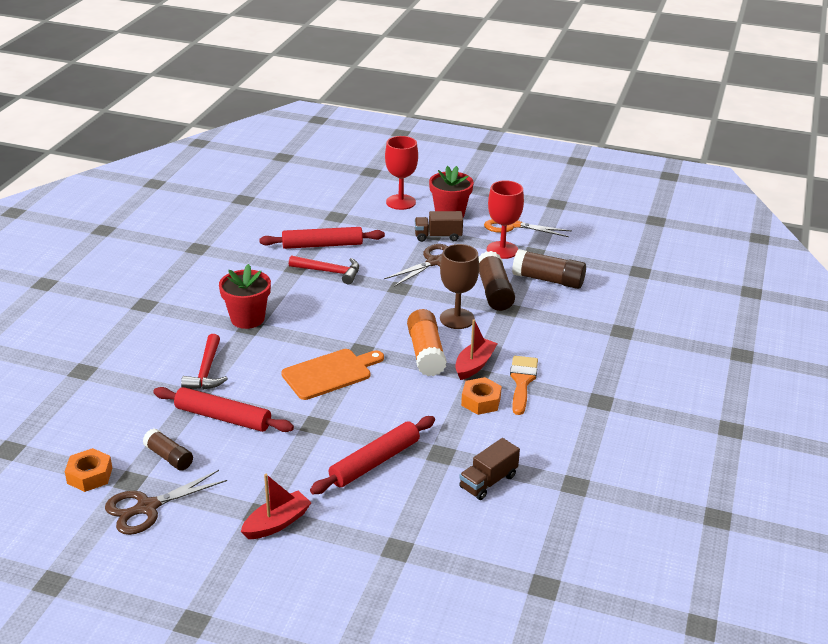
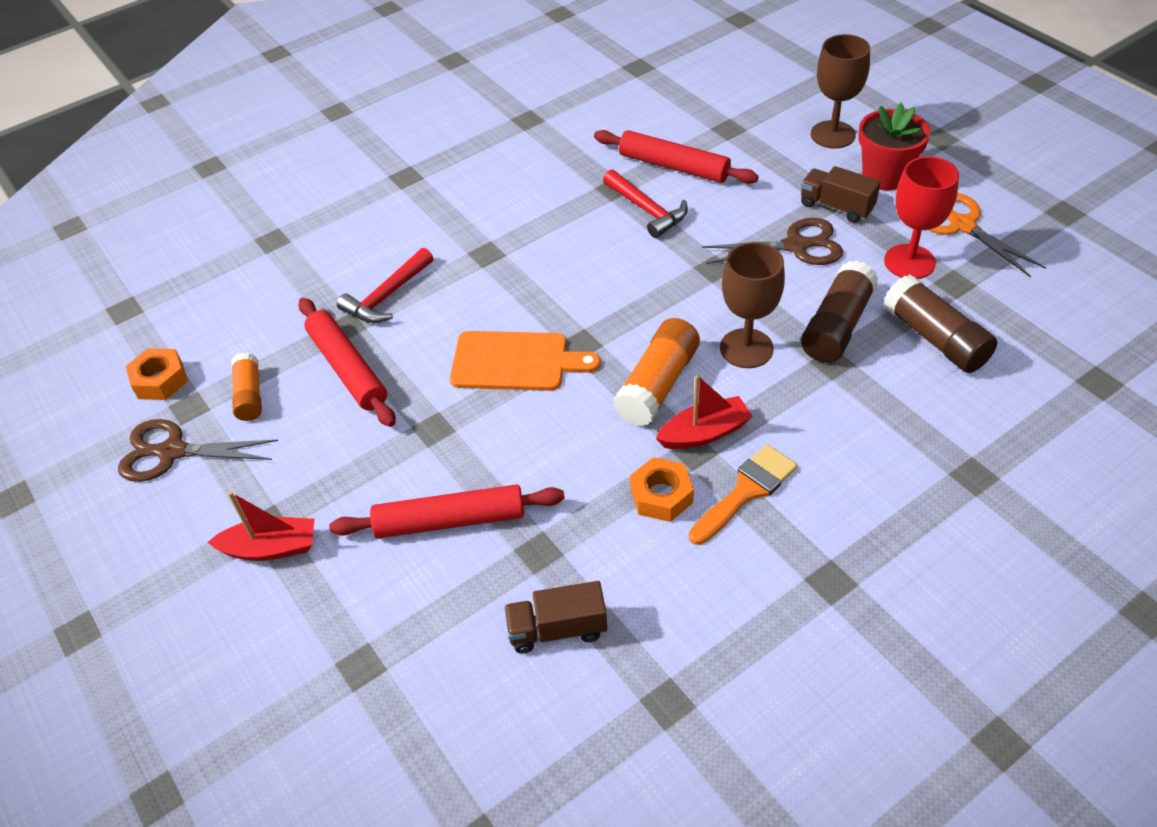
camera: 40 degrees right, 15 degrees up
(169, 457) = (249, 395): brown glue stick -> orange glue stick
(247, 319) = (494, 241): red flower pot -> none
(401, 202) = (833, 135): red goblet -> brown goblet

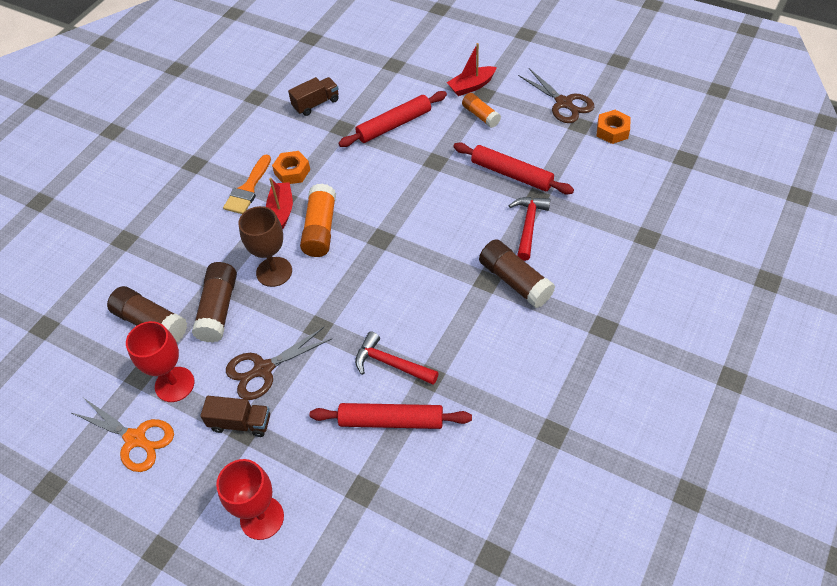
camera: 155 degrees right, 5 degrees up
(171, 452) = (564, 103): brown scissors -> brown scissors turned 75 degrees clockwise
(249, 395) = (553, 141): orange glue stick -> orange glue stick (481, 115)
(456, 243) = (515, 281): none -> brown glue stick
(515, 362) = (414, 213): orange cutting board -> none
(704, 433) = (281, 211): red boat -> red boat turned 135 degrees clockwise
(833, 135) = (262, 518): brown goblet -> red goblet
(885, 176) = (205, 476): red flower pot -> none

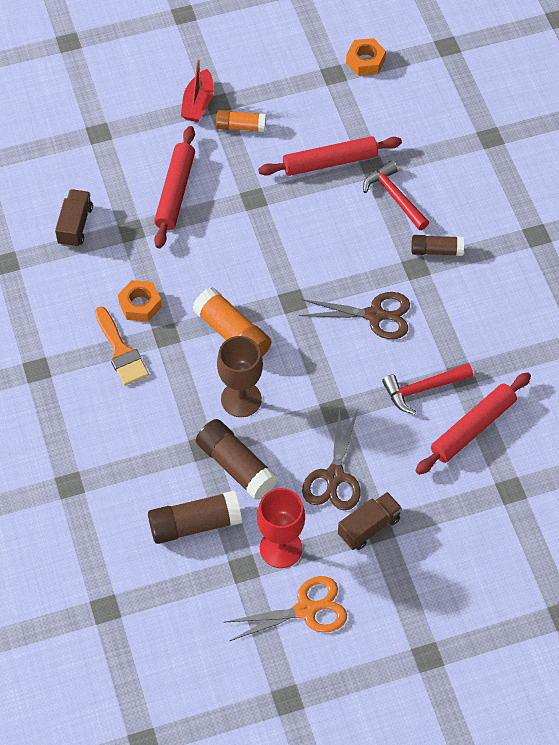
camera: 50 degrees left, 5 degrees up
(262, 518) = (468, 570): red goblet -> none
(281, 211) = (177, 345): red boat -> none
(515, 281) = (436, 250): brown glue stick -> brown glue stick, size x0.63
(564, 103) = (297, 63): brown scissors -> brown scissors (375, 315)

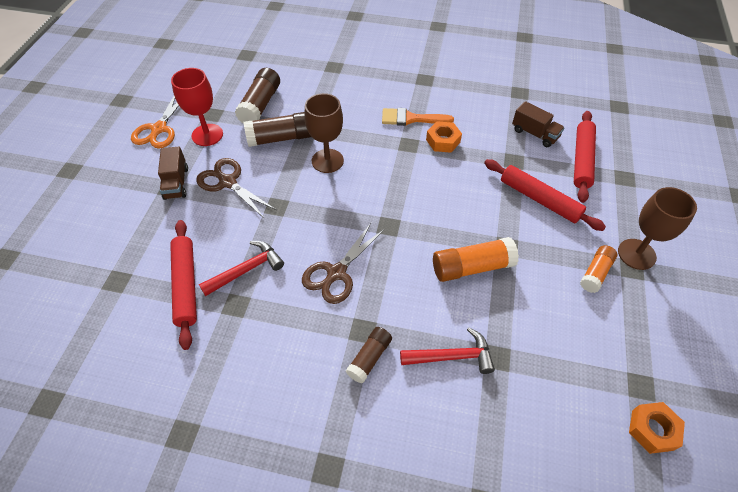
camera: 120 degrees right, 5 degrees down
(198, 103) = (636, 254): red boat -> brown goblet
(232, 333) = (384, 178): orange glue stick -> orange glue stick (472, 267)
(330, 162) = (521, 323): red rolling pin -> red rolling pin (582, 160)
(422, 389) = (246, 270): red hammer -> red hammer turned 45 degrees clockwise

